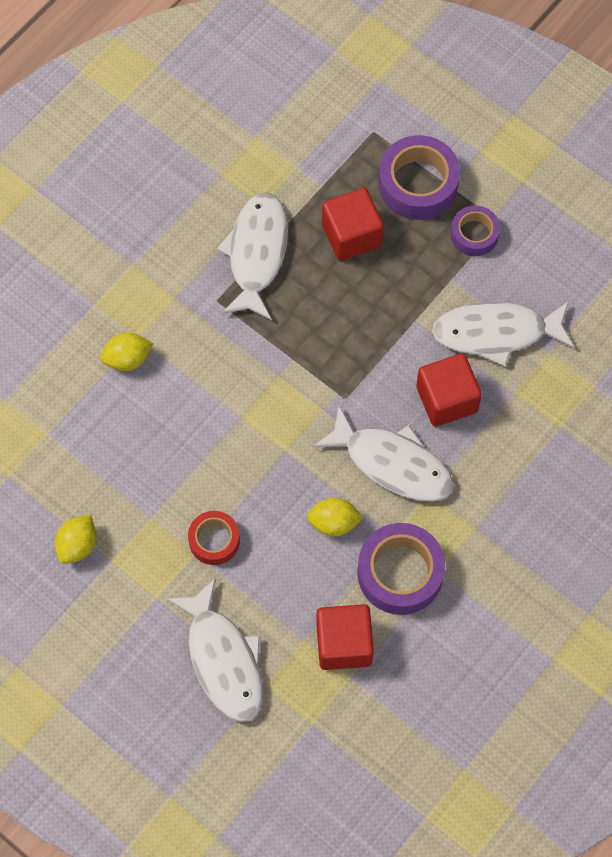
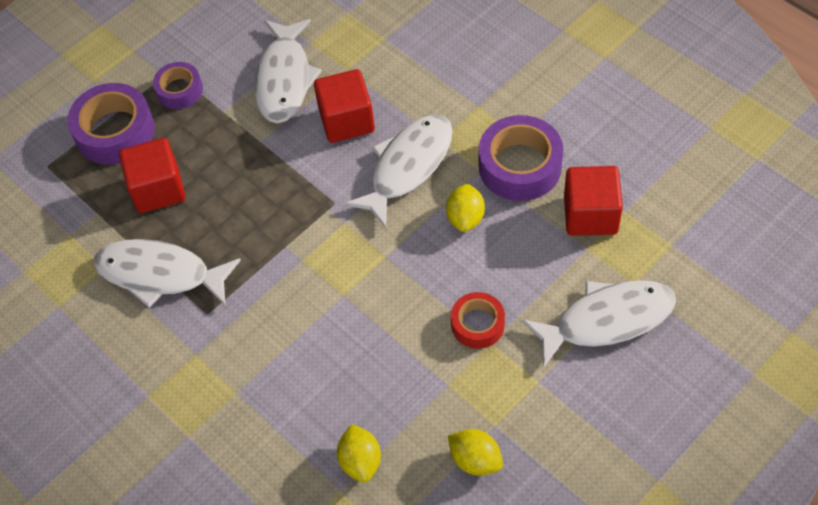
camera: 80 degrees left, 10 degrees down
(127, 359) = (261, 403): yellow lemon -> yellow lemon (360, 461)

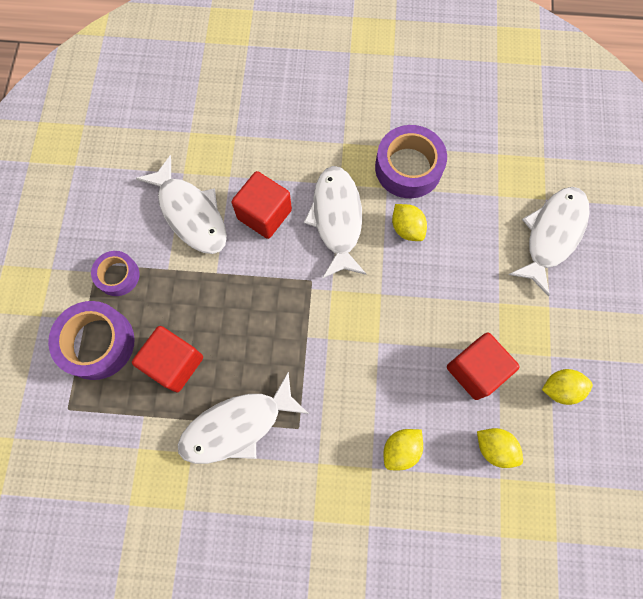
camera: 45 degrees left, 15 degrees up
(275, 397) = (401, 449): none -> yellow lemon
(477, 324) = (480, 297): red tape -> none
(590, 215) = (480, 171): red cube -> red cube (475, 370)

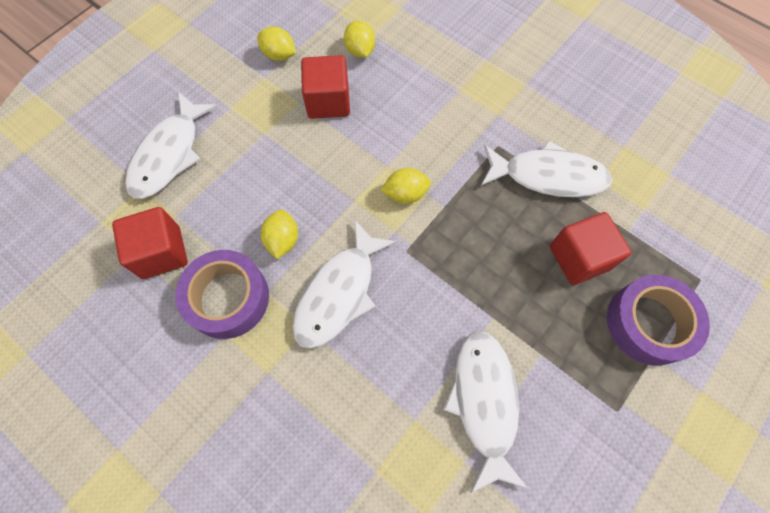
camera: 145 degrees left, 5 degrees down
(118, 275) = (598, 382): purple tape -> none
(264, 214) = (406, 347): red cube -> red cube (161, 252)
(401, 449) = (428, 88): yellow lemon -> yellow lemon (405, 194)
(551, 235) = (169, 154): white fish -> white fish turned 45 degrees counterclockwise

